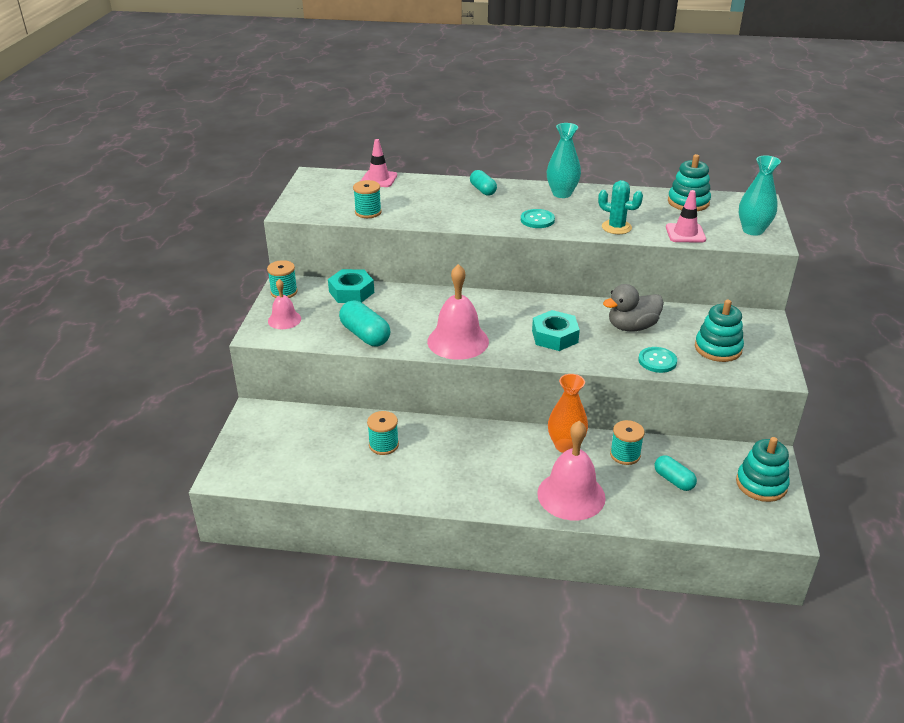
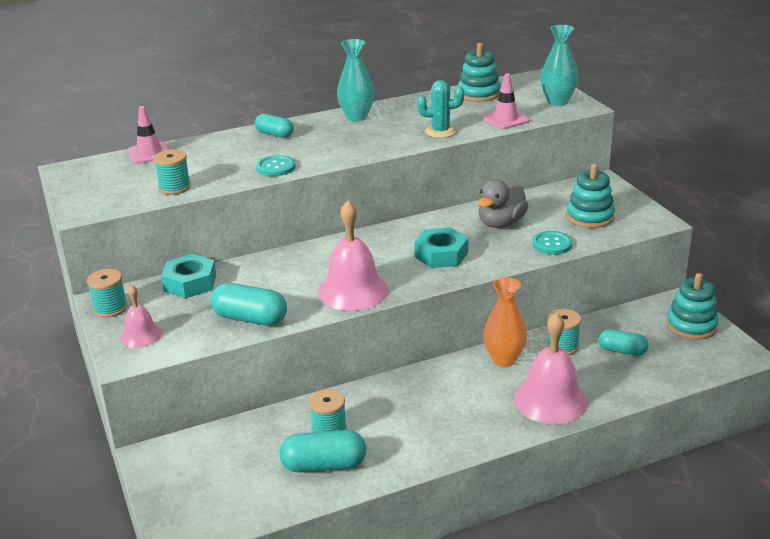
camera: 30 degrees left, 5 degrees down
(356, 470) = (324, 465): none -> turquoise capsule
(537, 220) = (360, 145): turquoise button -> turquoise button (276, 167)

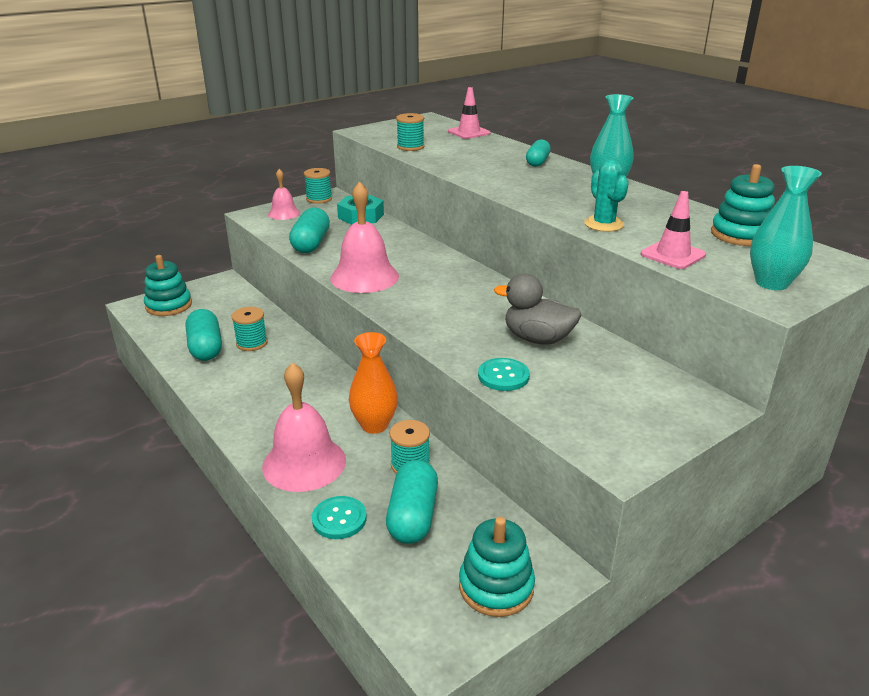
camera: 75 degrees right, 0 degrees up
(276, 167) = (466, 170): turquoise button -> turquoise button (339, 519)
(441, 255) = (448, 311): turquoise nut -> none
(590, 217) = (594, 401): turquoise stacking toy -> turquoise stacking toy (169, 305)
(622, 351) = (413, 516): turquoise capsule -> turquoise capsule, size x1.54

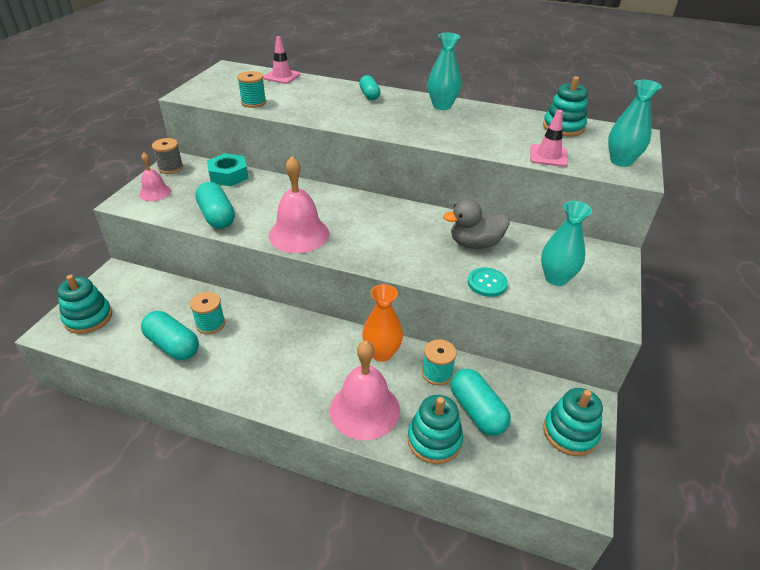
camera: 35 degrees left, 10 degrees up
(319, 199) = (170, 168): turquoise spool -> grey spool
(339, 519) = (434, 440): turquoise button -> turquoise stacking toy
(595, 400) = (556, 278): none -> turquoise vase
(603, 224) = (480, 142): turquoise cactus -> none

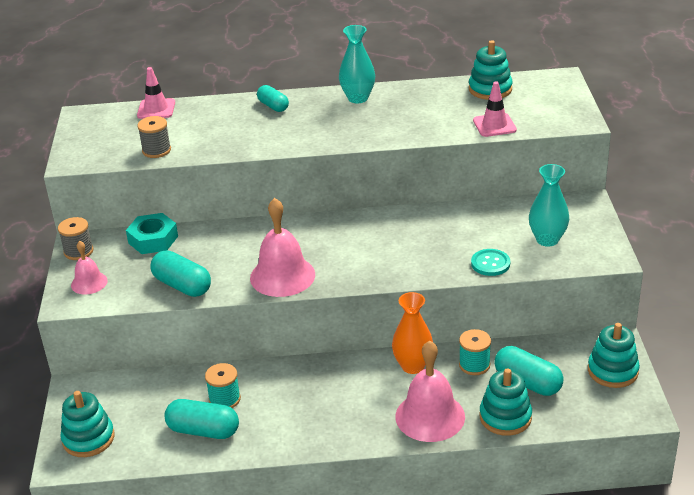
camera: 20 degrees left, 5 degrees down
(253, 102) = (156, 150): turquoise spool -> grey spool
(475, 244) = (457, 231): grey duck -> none
(621, 161) = (560, 112): turquoise vase -> none

